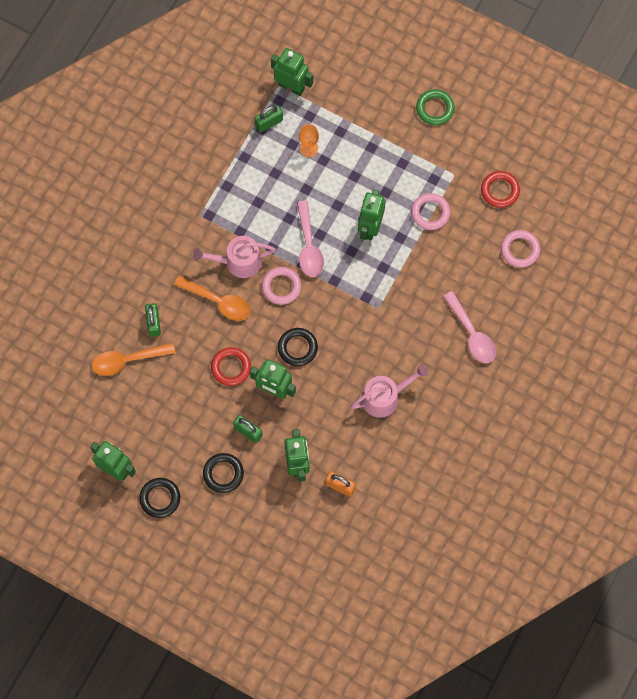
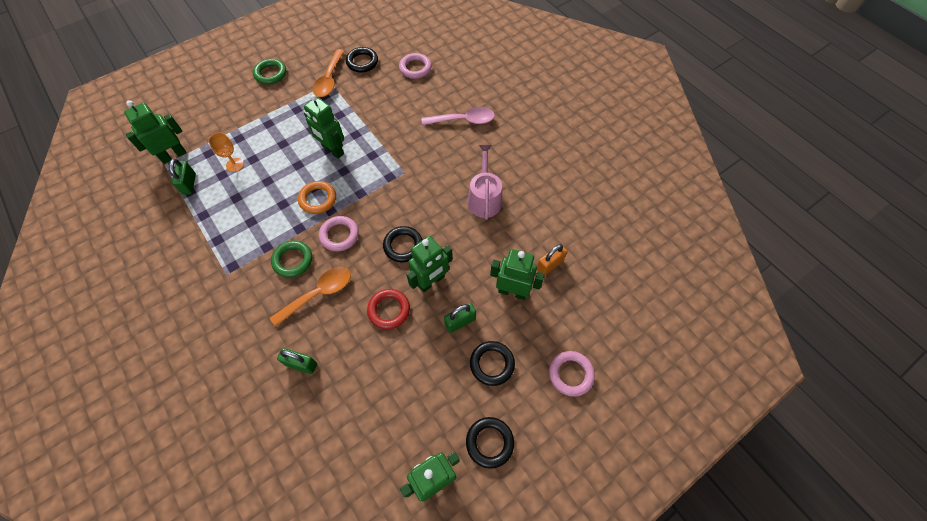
camera: 65 degrees left, 10 degrees down
(127, 360) = (323, 410): orange spoon -> orange spoon (329, 79)
(238, 262) = (293, 260): pink watering can -> green ring
(309, 246) = (318, 199): pink spoon -> orange ring
(430, 213) = (349, 108): pink ring -> pink ring (570, 374)
(500, 190) = (362, 62): red ring -> black ring

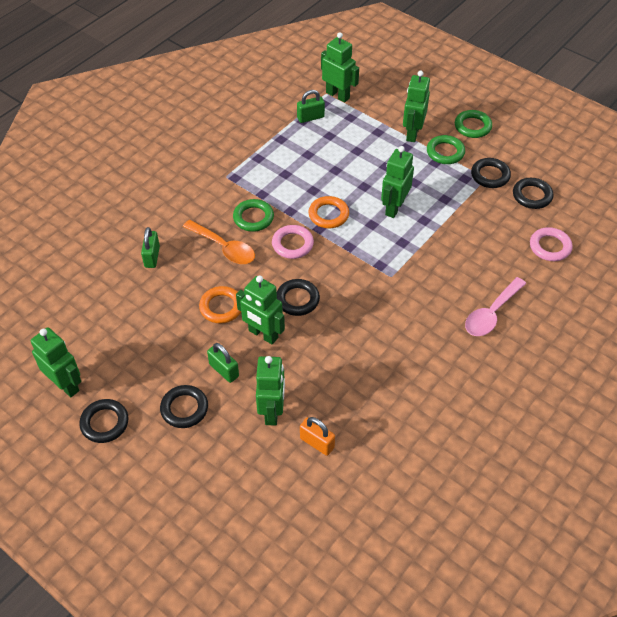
camera: 75 degrees right, 10 degrees down
(235, 165) = (344, 140): orange goblet -> none
(255, 114) = (412, 133): none -> green robot
(289, 99) = (445, 152): none -> green ring
(329, 79) = (490, 175): orange spoon -> black ring
(389, 310) = (221, 307): red ring -> orange ring
(463, 120) = (491, 314): pink spoon -> pink spoon turned 60 degrees clockwise
(484, 198) = (385, 359): pink watering can -> none
(570, 374) = (189, 485): pink ring -> none

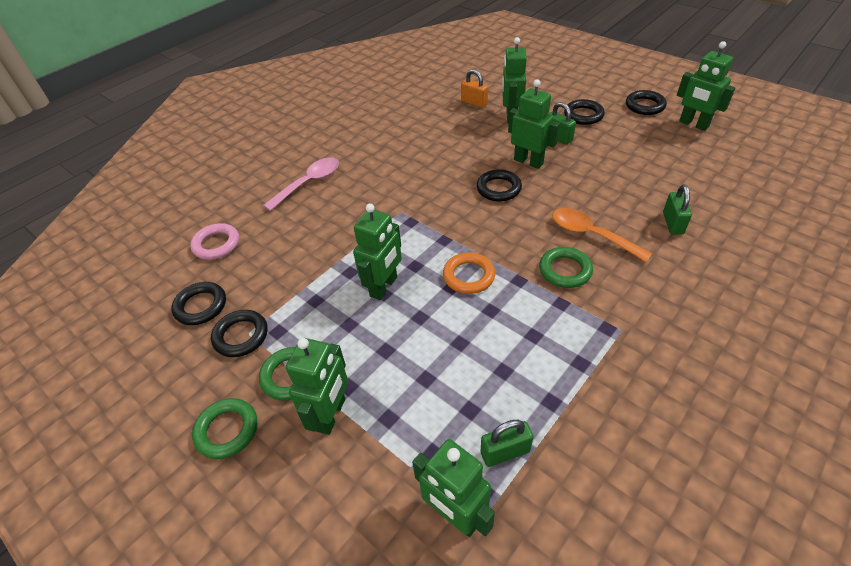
camera: 175 degrees left, 5 degrees down
(221, 307) = (575, 180): orange ring -> none
(292, 244) = (510, 240): pink ring -> none

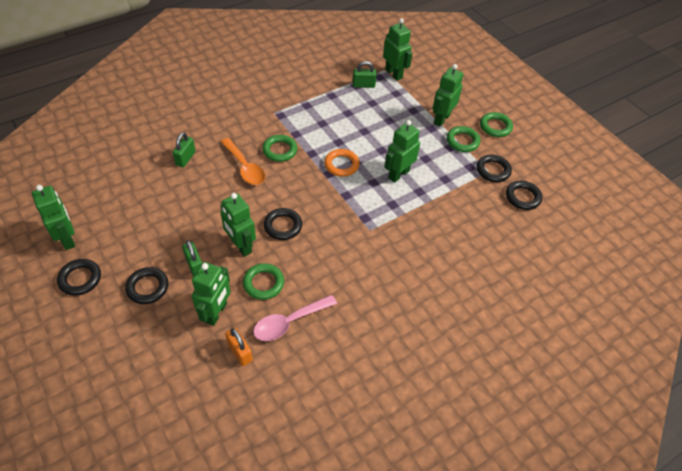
camera: 170 degrees left, 5 degrees up
(216, 244) = (520, 245): pink ring -> none
(309, 183) = (442, 287): pink spoon -> pink spoon (289, 322)
(485, 142) = (263, 283): none -> green ring

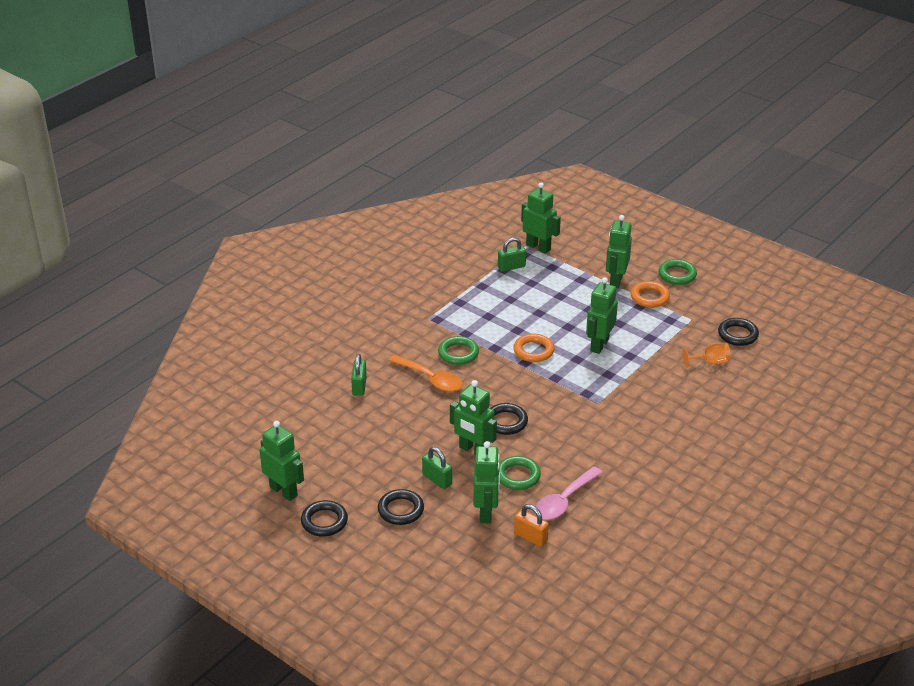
camera: 15 degrees left, 15 degrees down
(462, 141) = (649, 297): green ring -> orange ring
(486, 217) = (710, 362): none -> orange goblet
(493, 170) = (695, 317): black ring -> none

